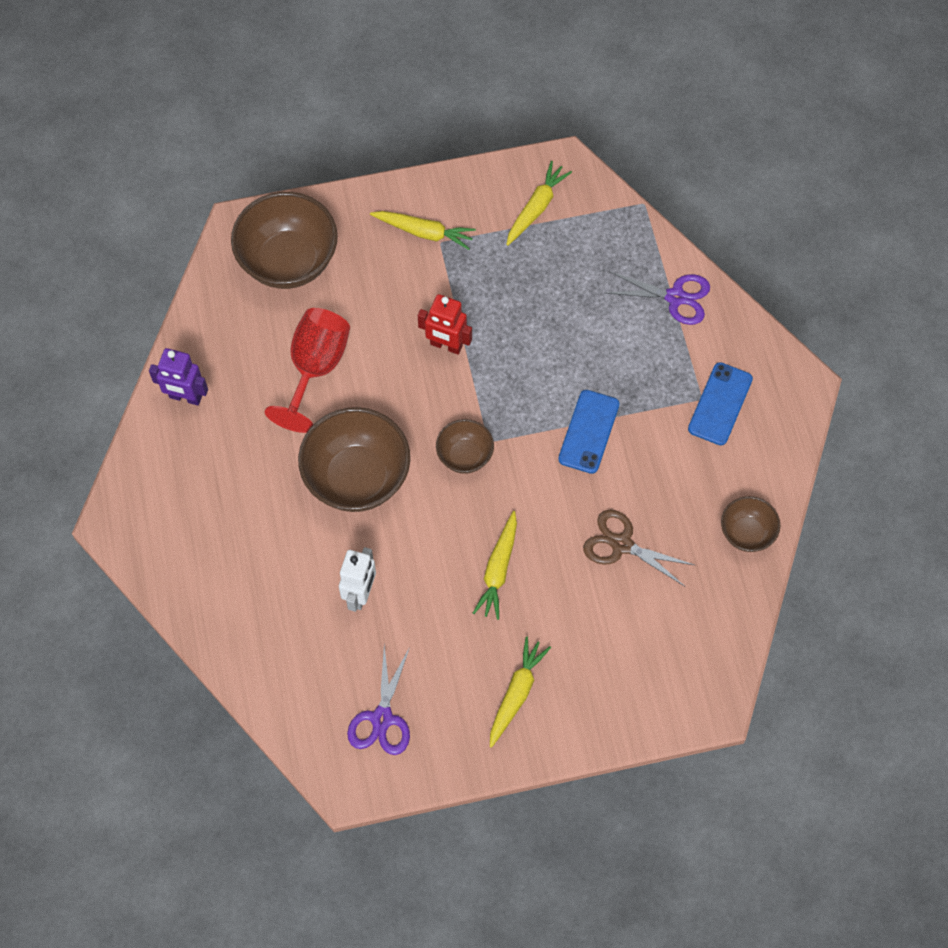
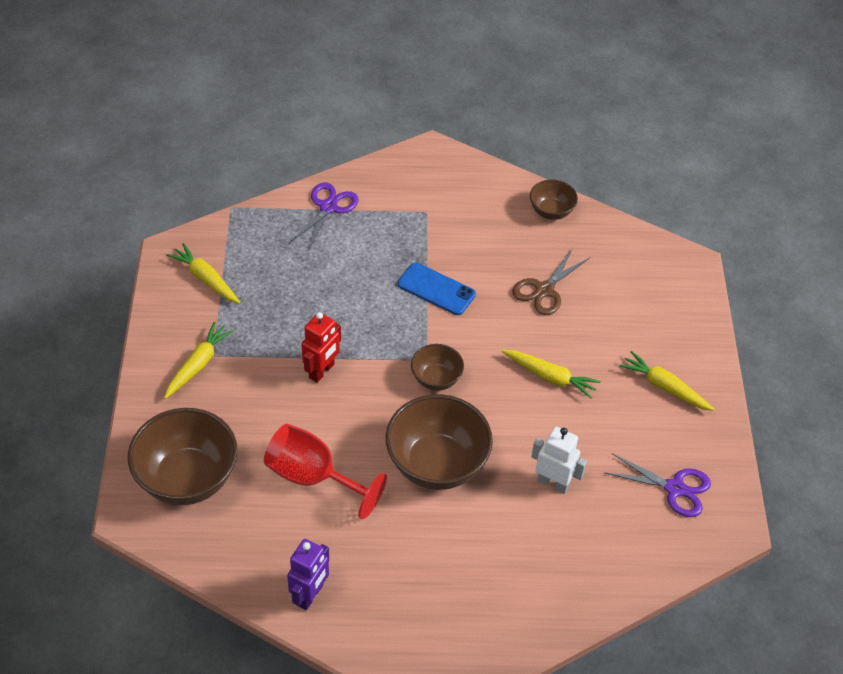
camera: 80 degrees left, 15 degrees down
(720, 404) = (434, 202): blue phone -> none

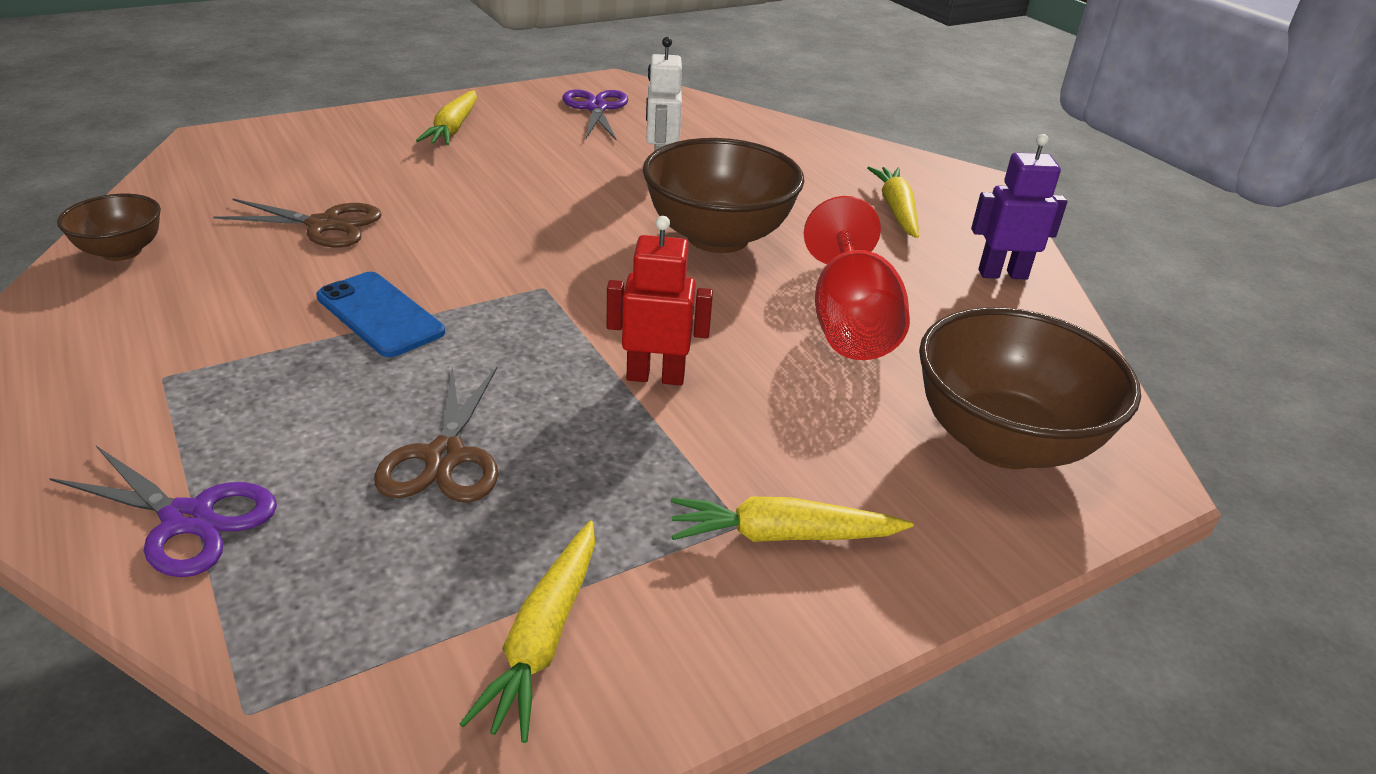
camera: 120 degrees left, 15 degrees down
(315, 282) = (445, 456): none -> brown scissors
(328, 207) = (188, 519): purple scissors -> purple scissors turned 150 degrees counterclockwise
(436, 289) = (380, 315): blue phone -> blue phone turned 45 degrees counterclockwise
(436, 379) = (575, 270): brown bowl -> none
(549, 377) = (496, 193): yellow carrot -> yellow carrot (896, 210)

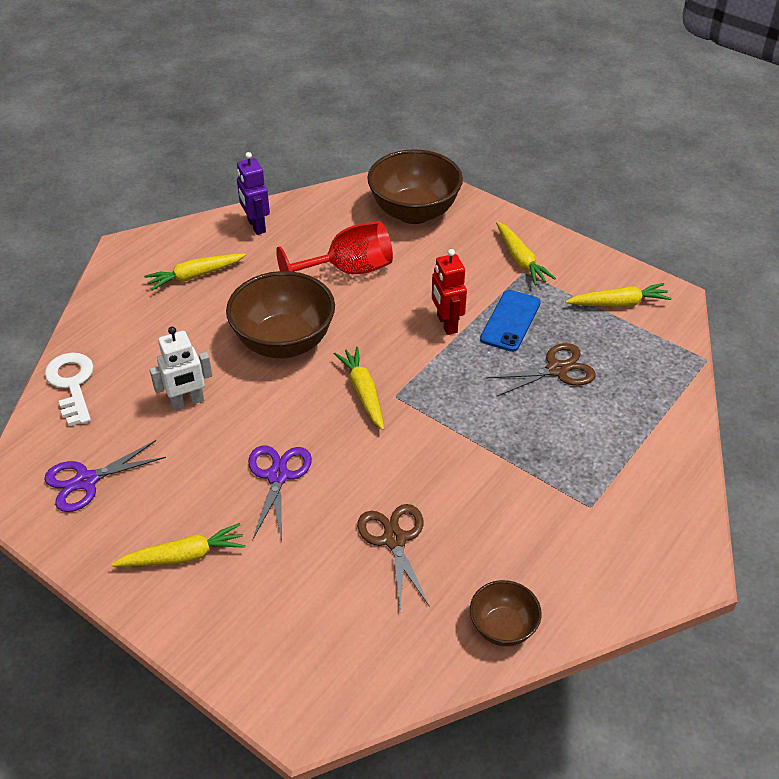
camera: 110 degrees left, 10 degrees up
(188, 519) = (656, 429): purple scissors -> purple scissors (277, 476)
(380, 315) = (472, 451): blue phone -> blue phone (510, 321)
(572, 266) = (363, 393): none -> yellow carrot
(740, 121) = (72, 384): none -> white key

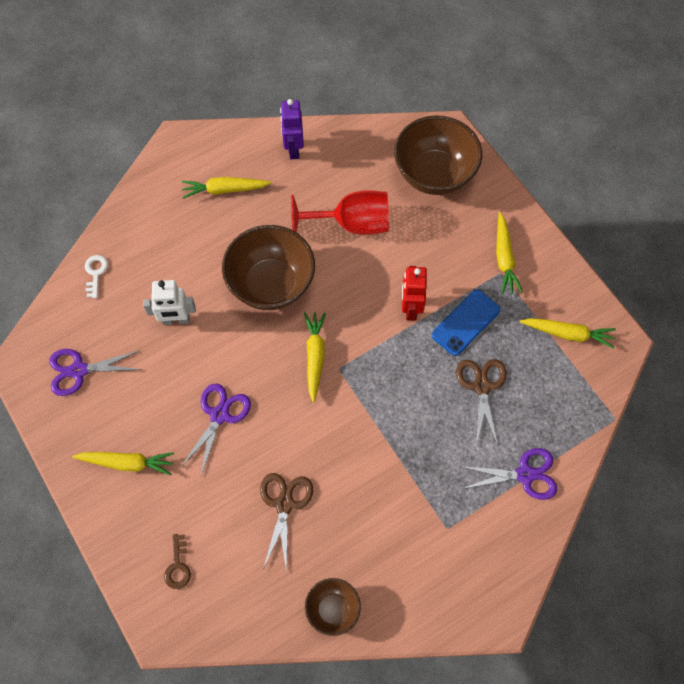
camera: 20 degrees right, 20 degrees up
(72, 384) = (95, 273): white key -> white key, size x0.59
(292, 644) = (178, 566): none -> brown key
(557, 370) = (481, 386): brown scissors -> brown scissors turned 90 degrees counterclockwise
(645, 433) = (525, 474): none -> purple scissors

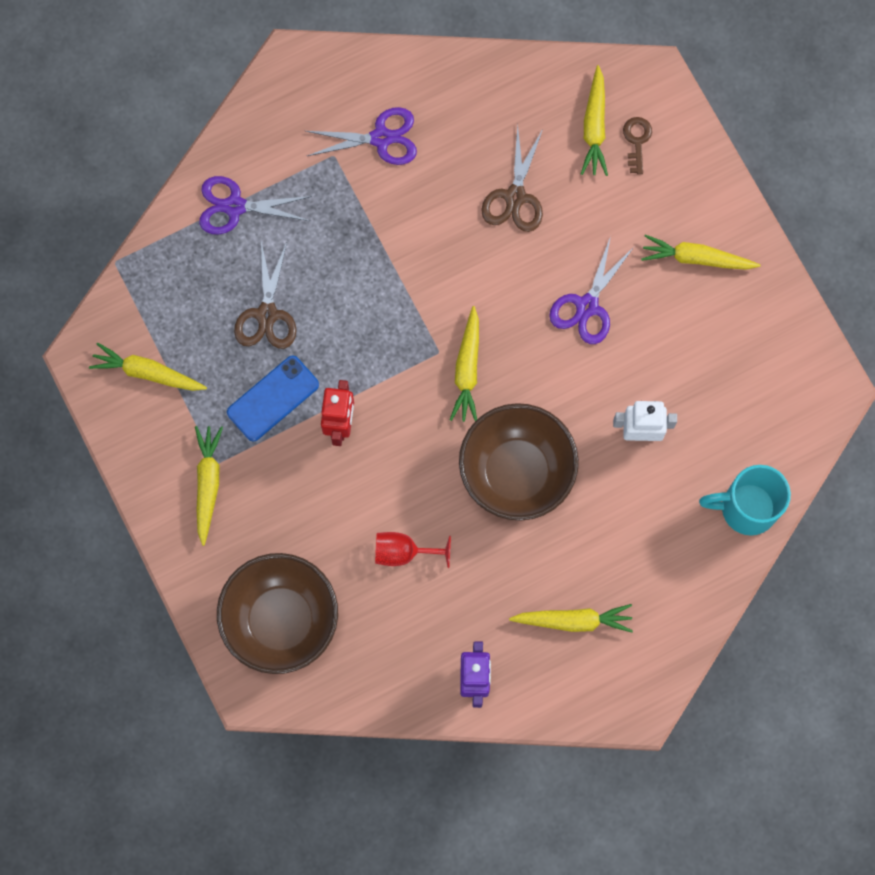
camera: 175 degrees left, 10 degrees up
(79, 370) = (759, 376): purple scissors -> purple scissors (381, 138)
(95, 273) = (746, 508): white key -> turquoise mug
(216, 577) = (594, 126): none -> yellow carrot
(332, 609) = (469, 83): brown bowl -> none
(351, 224) = (403, 552): red goblet -> red goblet, size x0.58

